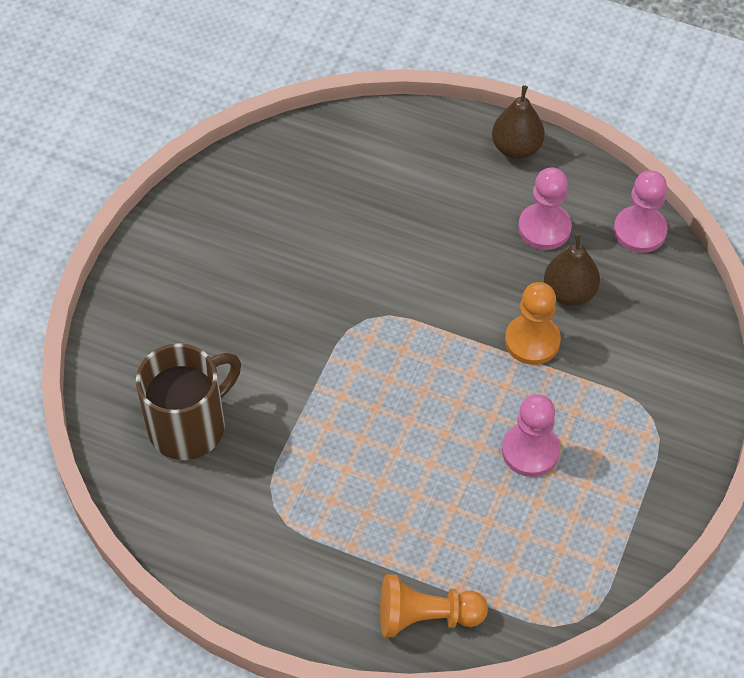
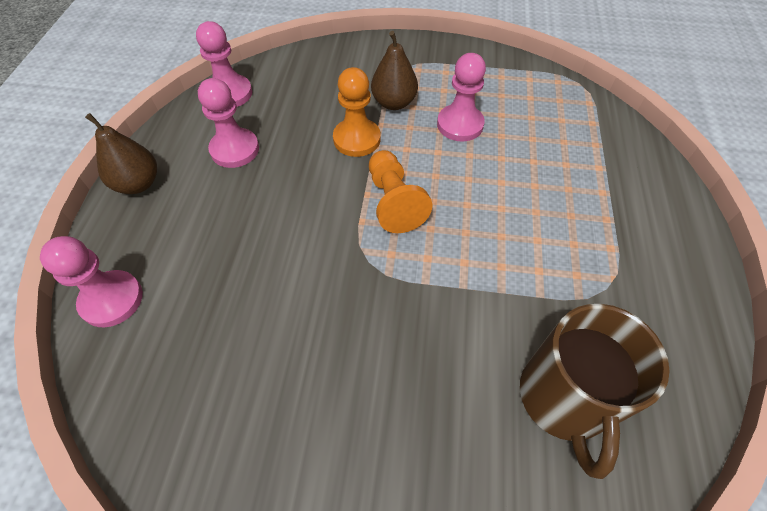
camera: 105 degrees left, 0 degrees up
(189, 425) = (564, 399): brown mug -> brown mug turned 120 degrees counterclockwise
(386, 131) = (112, 300): none -> pink pawn
(426, 616) = (632, 159): orange pawn -> orange pawn (393, 202)
(569, 292) = (301, 124): brown pear -> brown pear (394, 103)

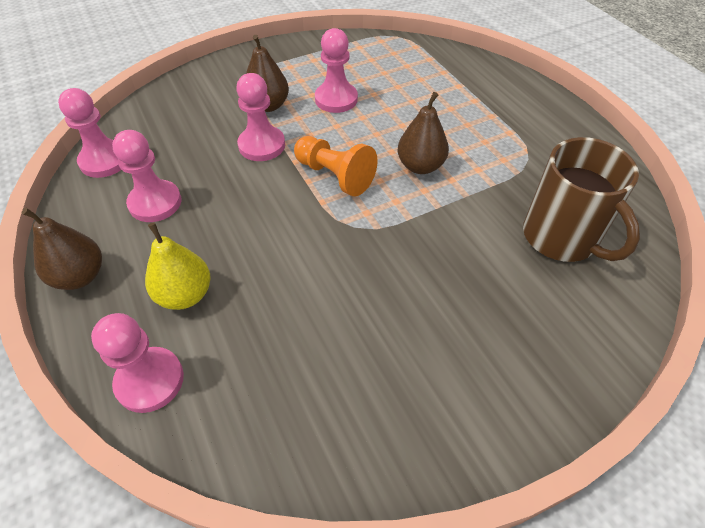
camera: 35 degrees left, 5 degrees down
(191, 243) = (185, 295): none -> yellow pear
(357, 139) = (262, 145): orange pawn -> pink pawn
(482, 235) = (420, 166): none -> brown pear

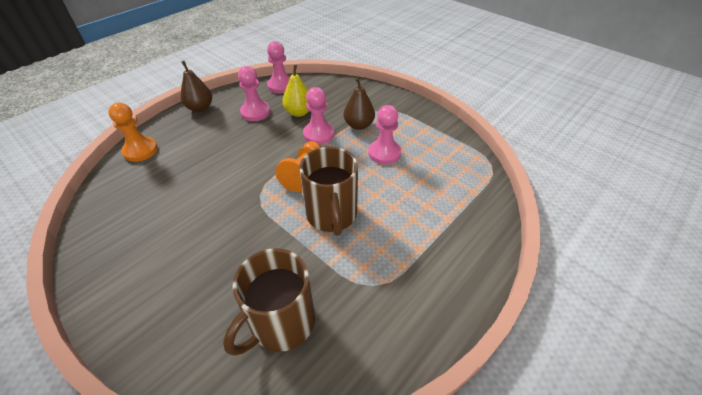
camera: 70 degrees right, 5 degrees down
(150, 380) = (140, 150): pink pawn -> orange pawn
(185, 295) = (193, 144): yellow pear -> yellow pear (299, 112)
(420, 166) = (331, 215): brown pear -> brown mug

